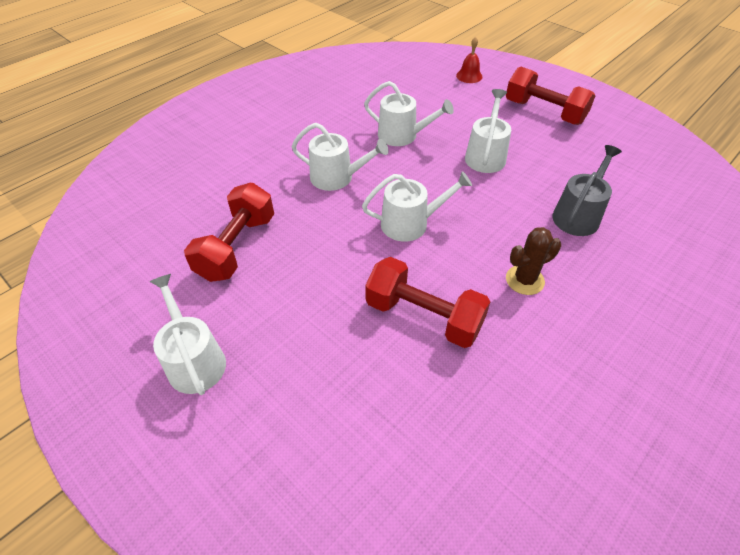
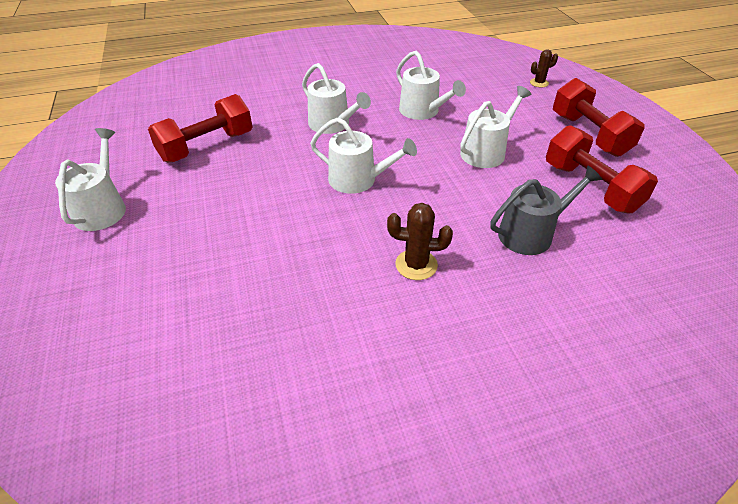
camera: 30 degrees right, 5 degrees down
(423, 316) = (295, 253): red dumbbell -> red dumbbell (590, 187)
(469, 76) = (539, 83): red bell -> brown cactus

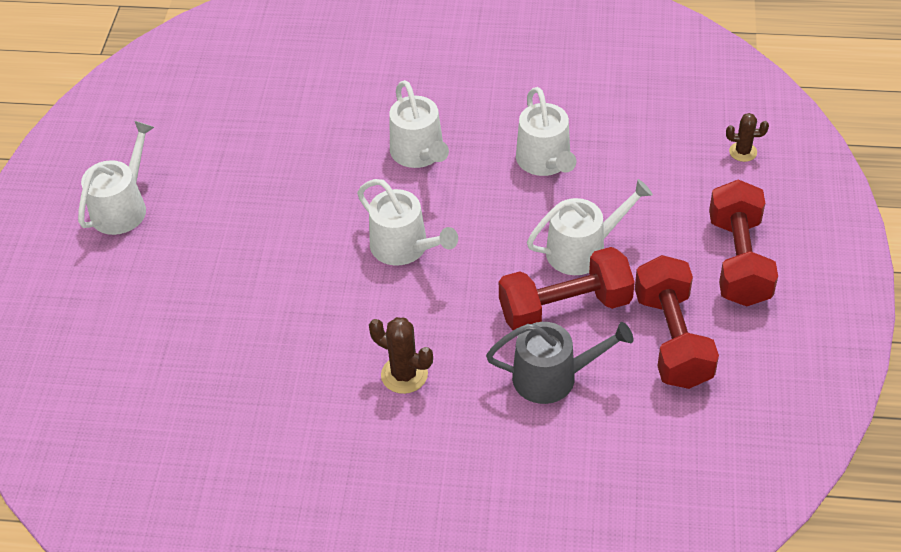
camera: 25 degrees right, 5 degrees up
(207, 146) = (258, 148): red dumbbell -> red dumbbell (565, 308)

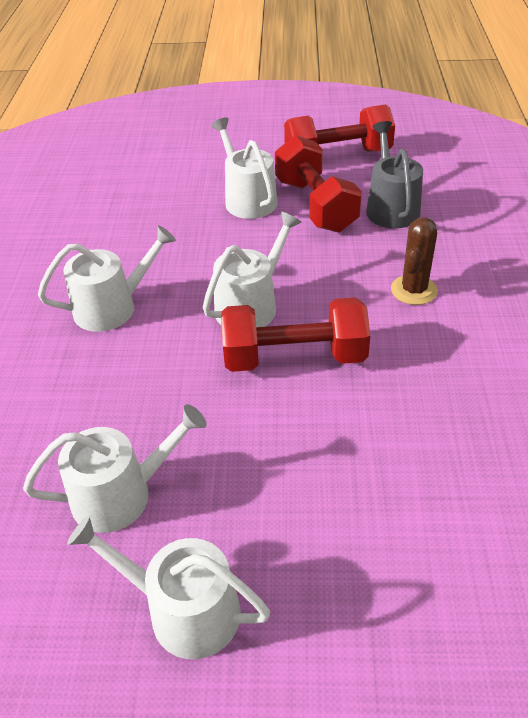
camera: 95 degrees left, 5 degrees down
(545, 161) = (136, 224): white watering can -> white watering can (121, 494)
(738, 261) = (255, 131): red dumbbell -> red dumbbell (294, 357)
(743, 152) = (138, 130): brown cactus -> none

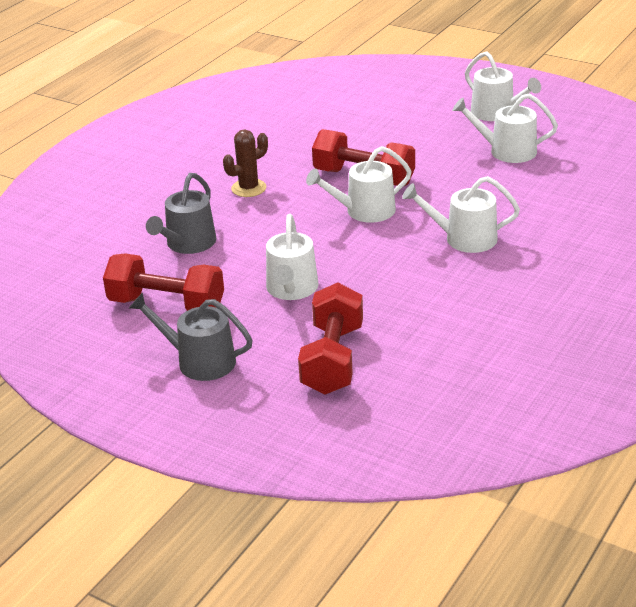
camera: 150 degrees left, 10 degrees down
(264, 131) = (199, 361): none -> grey watering can
(315, 205) = (242, 265): red dumbbell -> red dumbbell (333, 359)

